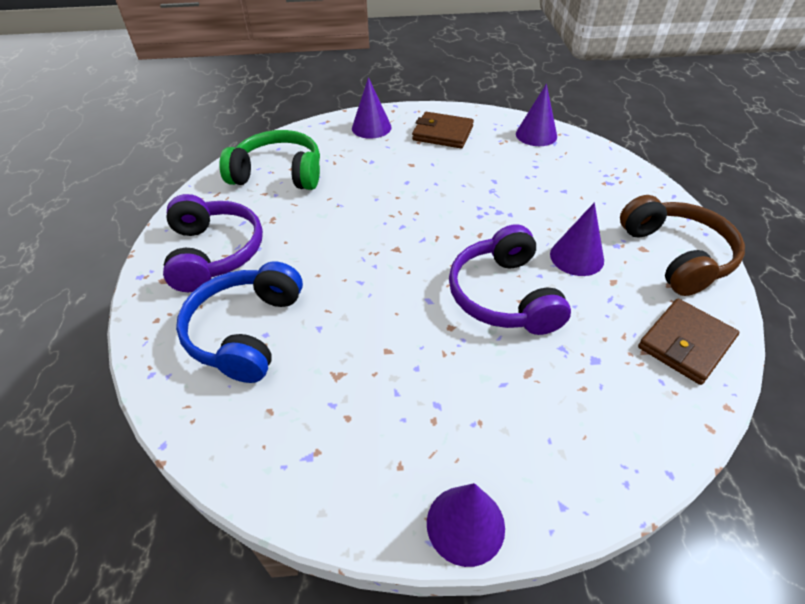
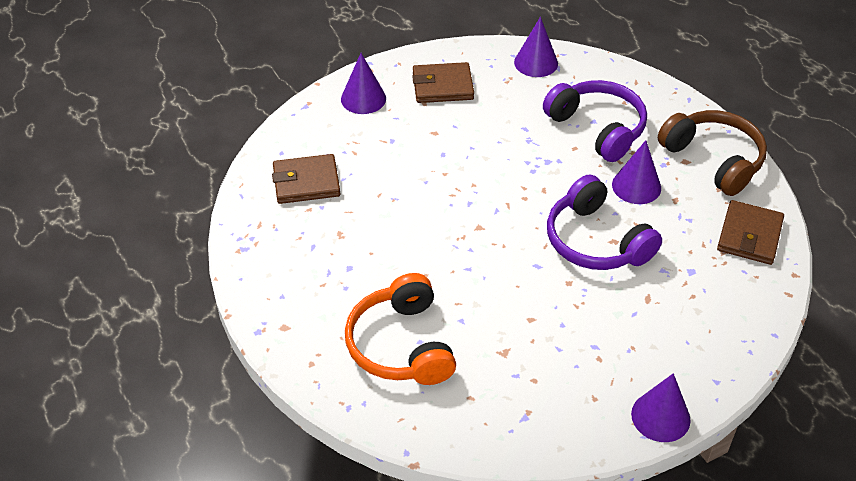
camera: 25 degrees left, 0 degrees up
(215, 253) = (312, 285): purple headphones -> purple headphones (598, 128)
(245, 331) = (401, 345): blue headphones -> orange headphones
(279, 173) = (306, 182): green headphones -> brown wallet

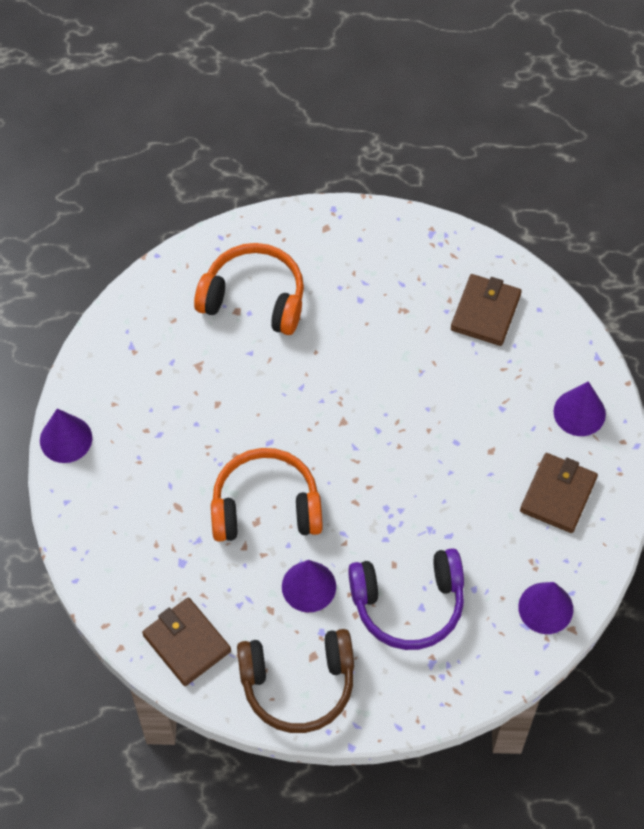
camera: 120 degrees right, 15 degrees up
(595, 241) = (265, 506): purple headphones -> orange headphones

